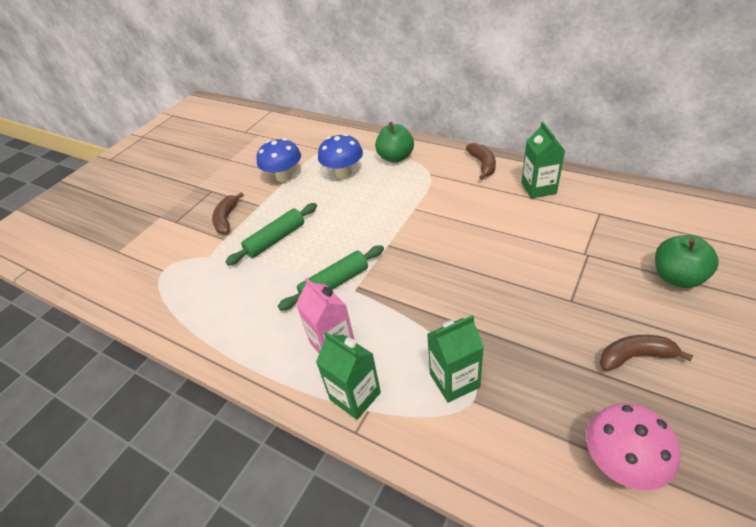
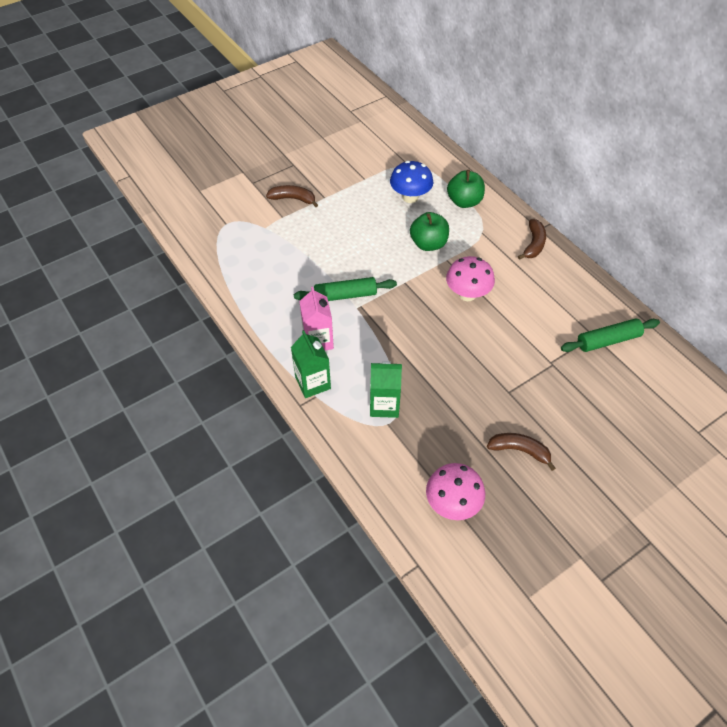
camera: 20 degrees right, 10 degrees up
(227, 219) = (293, 199): brown banana -> brown banana turned 75 degrees clockwise
(275, 239) = (321, 236): green rolling pin -> green rolling pin (608, 340)
(284, 177) = (359, 178): blue mushroom -> none
(457, 229) = (467, 294): none -> pink mushroom
(538, 188) = (562, 289): green carton -> none
(677, 277) = (604, 414): green apple -> green apple (428, 244)

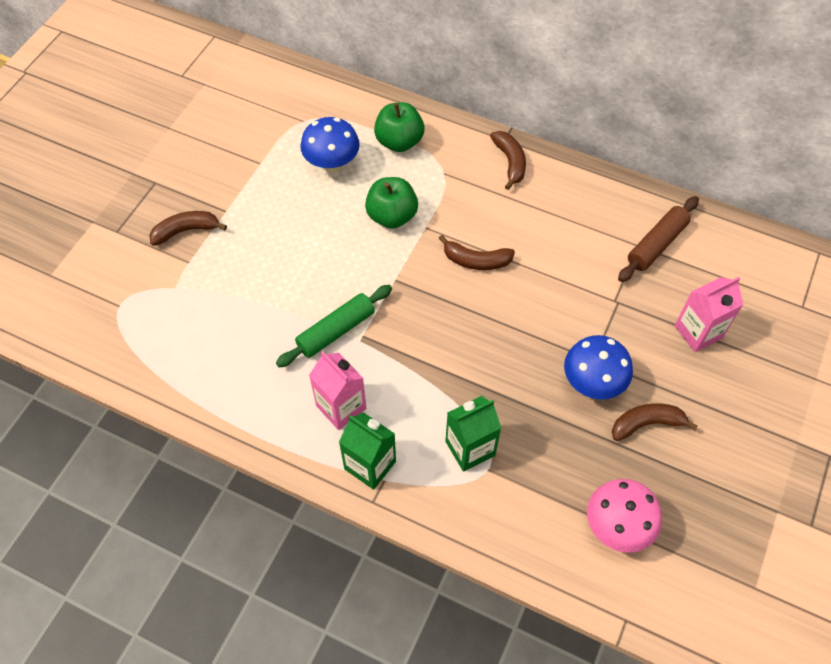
camera: 30 degrees left, 5 degrees up
(467, 294) = (476, 261): pink mushroom -> brown banana
(497, 406) = (592, 383): none -> blue mushroom
(600, 410) = (698, 332): none -> pink carton
(608, 340) = (656, 244): green rolling pin -> brown rolling pin

